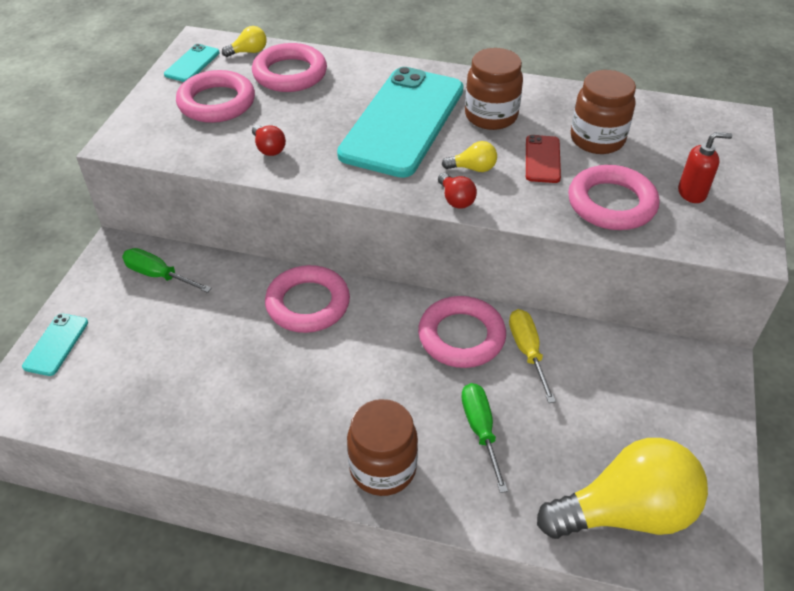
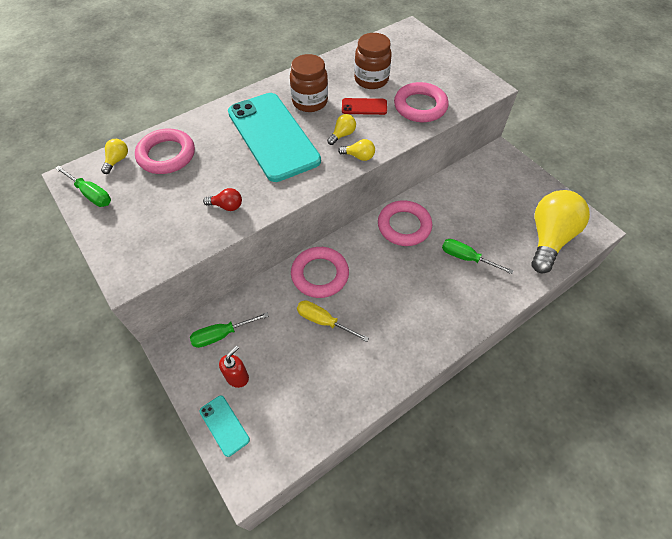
camera: 50 degrees left, 10 degrees up
(192, 64) = (91, 194): turquoise phone -> green screwdriver
(216, 102) = (150, 205): pink ring -> none
(383, 468) = (457, 311): brown jar -> none
(456, 199) = (359, 156): red light bulb -> yellow light bulb
(527, 352) = (436, 208): yellow screwdriver -> yellow screwdriver (324, 321)
(542, 159) = (364, 107): red phone -> red phone turned 45 degrees counterclockwise
(692, 193) = (440, 78): red soap dispenser -> red soap dispenser (237, 377)

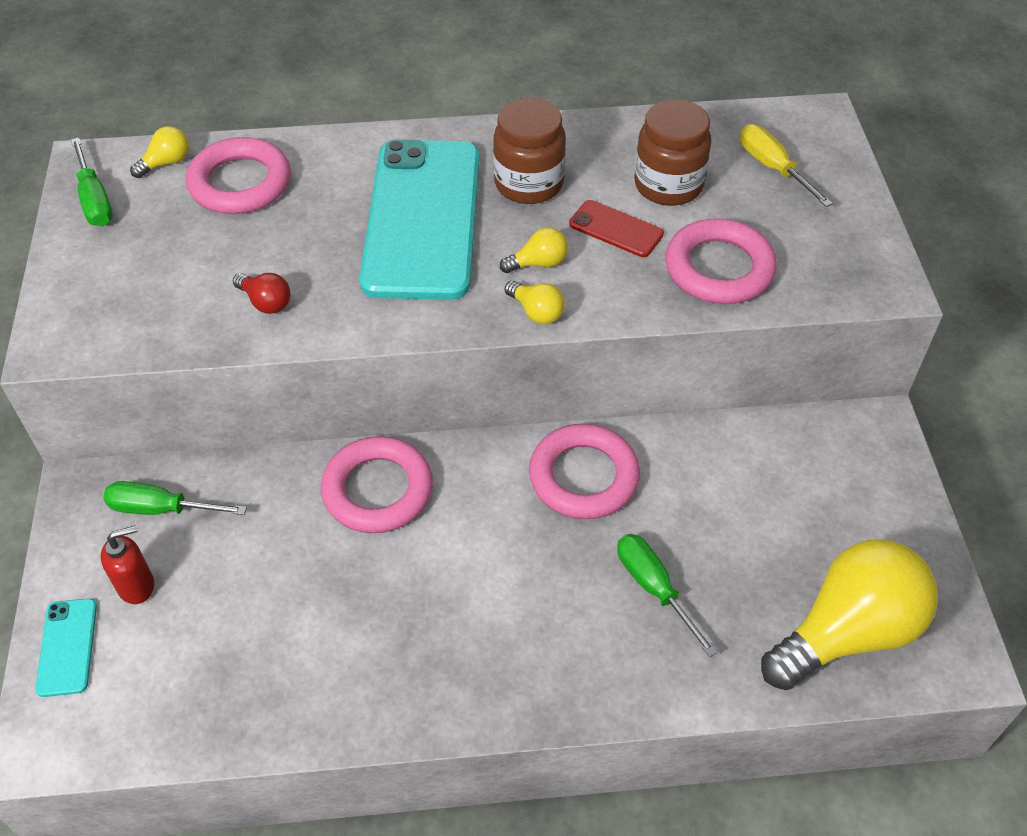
camera: 30 degrees right, 5 degrees down
(324, 321) = (327, 569): yellow screwdriver -> yellow screwdriver (773, 168)

